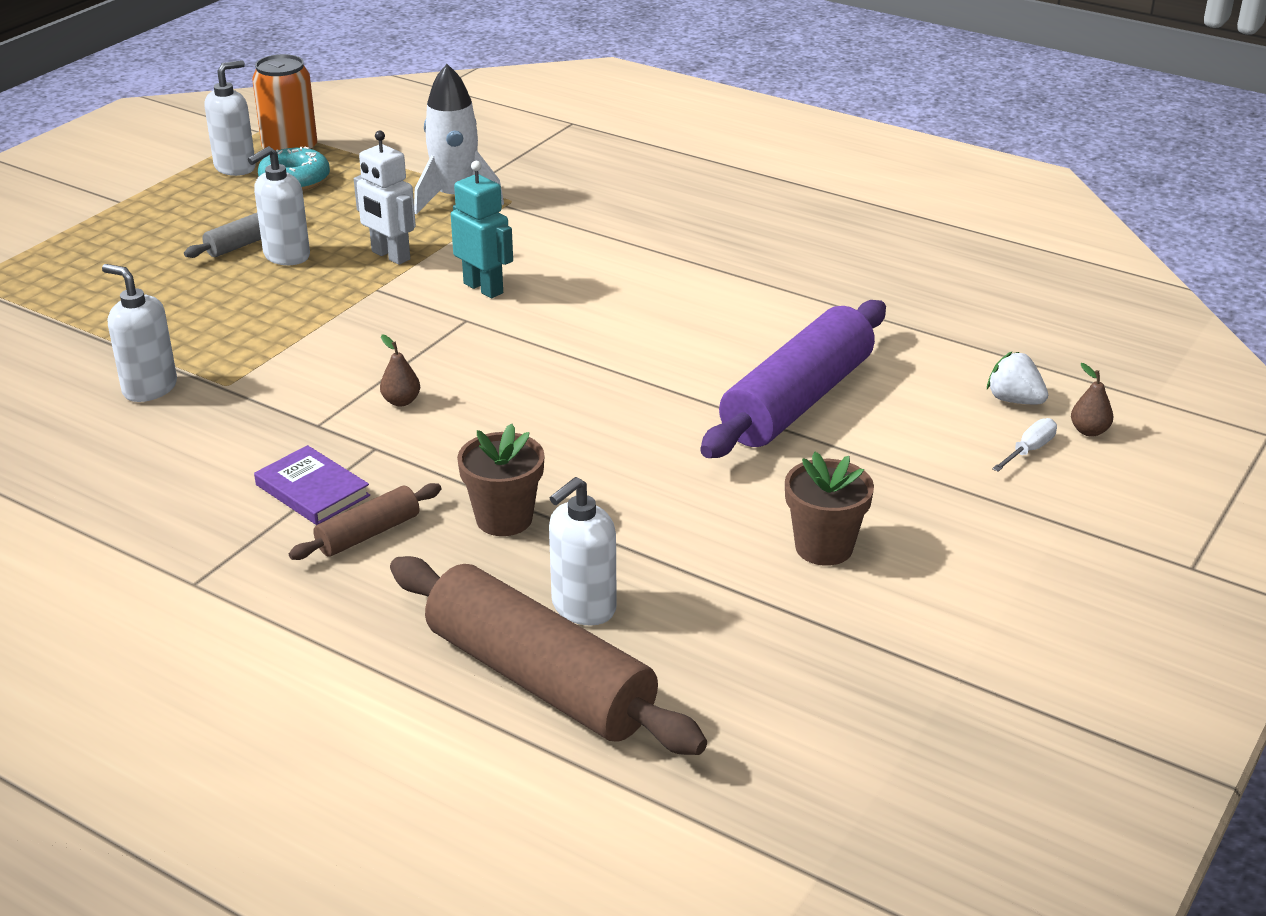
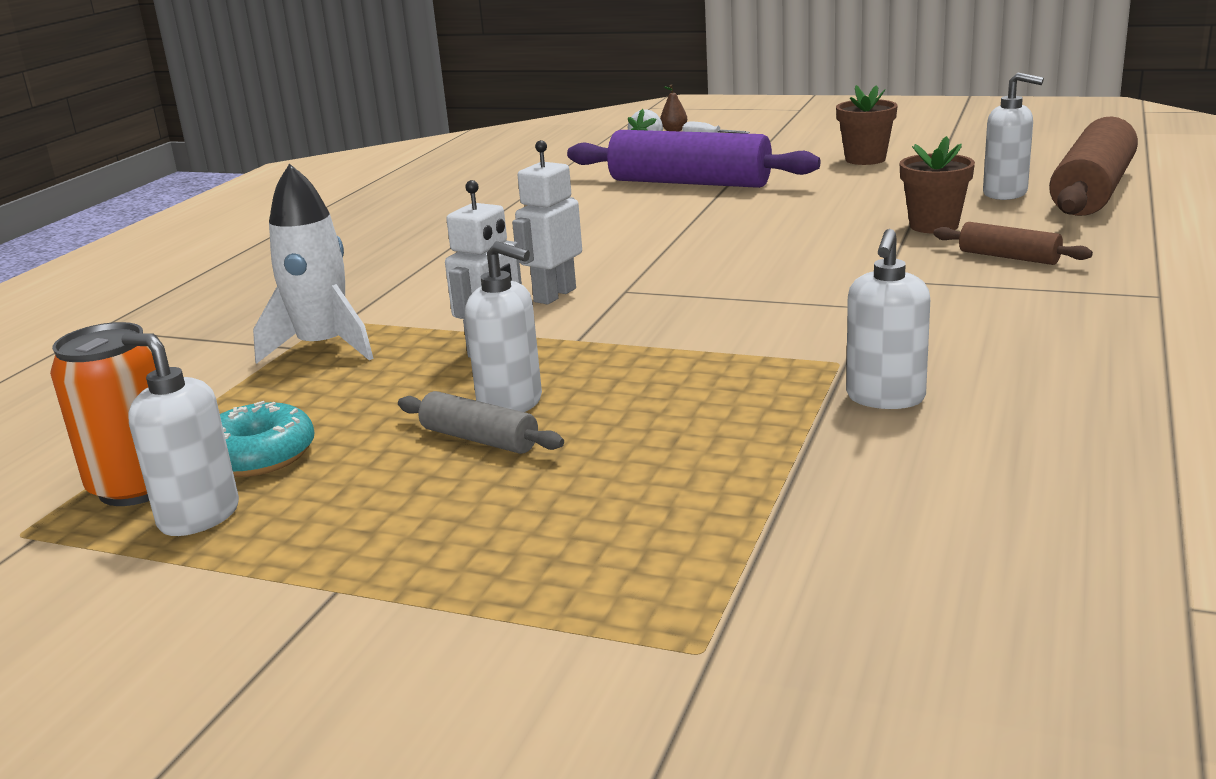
camera: 100 degrees left, 10 degrees down
(312, 490) = (976, 286): purple book -> none
(401, 401) = (799, 285): brown pear -> none
(483, 288) = (554, 295): turquoise robot -> white robot

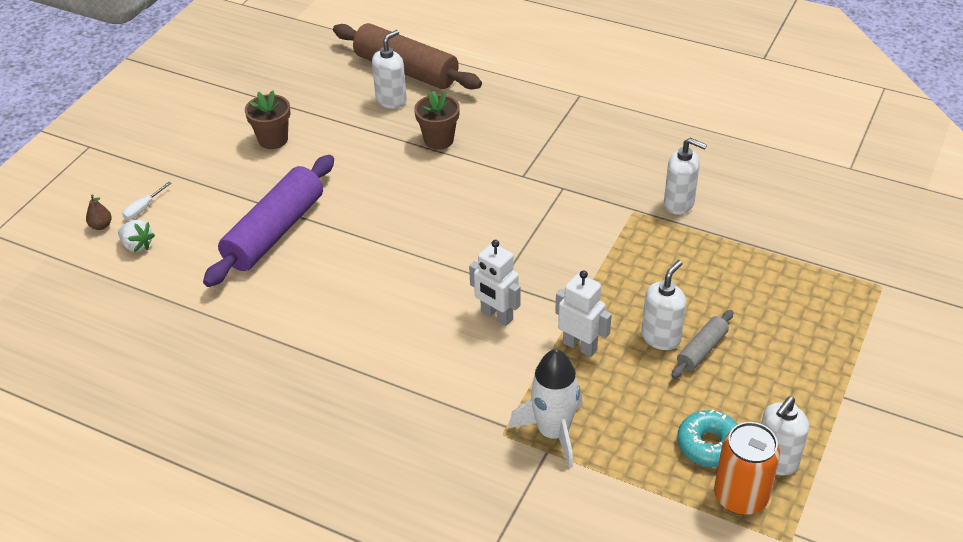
camera: 85 degrees left, 20 degrees up
(1009, 257) = (506, 126): brown rolling pin -> none

